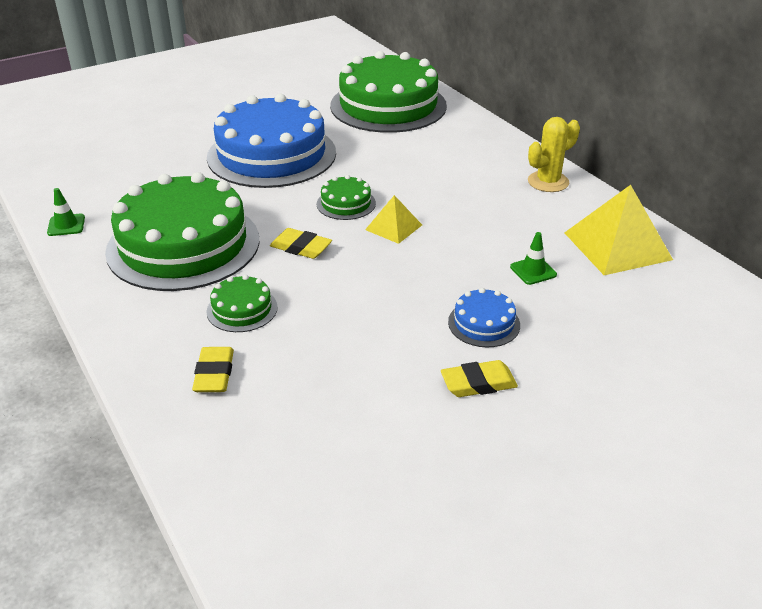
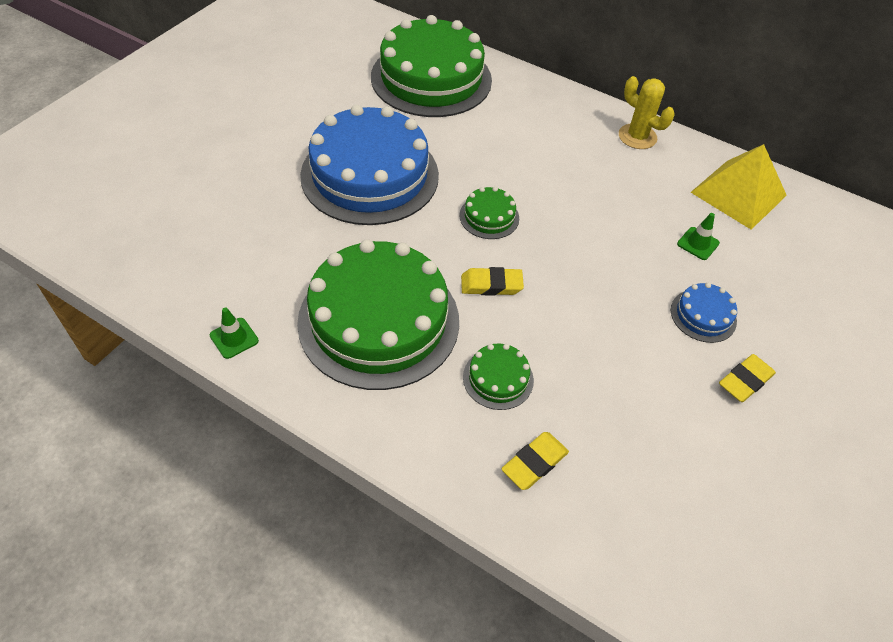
camera: 30 degrees left, 15 degrees up
(214, 374) = (534, 463): yellow eraser -> yellow eraser turned 75 degrees clockwise
(393, 227) = (552, 232): yellow pyramid -> none
(548, 182) = (637, 137): yellow cactus -> yellow cactus turned 75 degrees counterclockwise

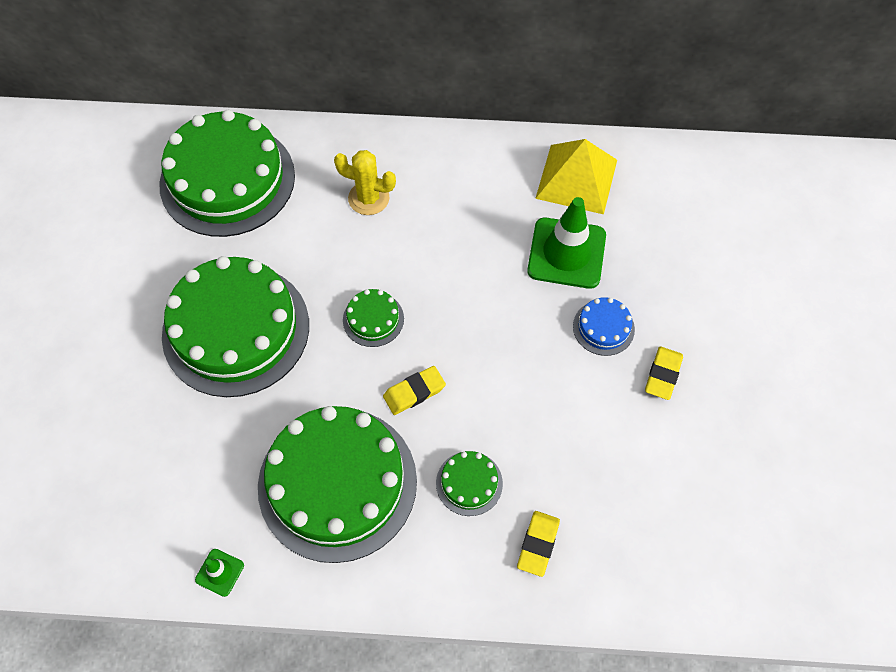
camera: 25 degrees left, 10 degrees up
(370, 175) = (236, 329): blue cake -> green cake
(637, 137) = (460, 156): yellow cactus -> yellow cactus (368, 198)
(698, 243) = (566, 253): green traffic cone -> green traffic cone, size x2.23

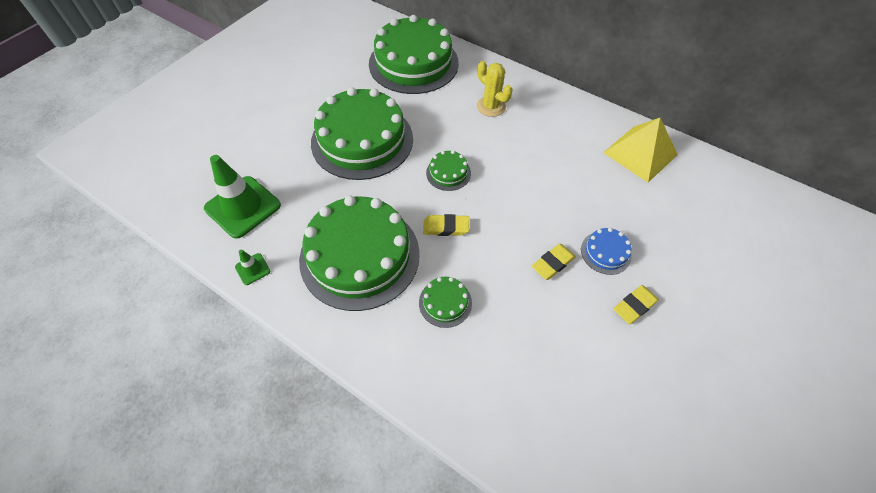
camera: 30 degrees right, 5 degrees down
(538, 544) = (467, 371): yellow eraser -> yellow eraser (552, 263)
(566, 253) = (606, 194): green traffic cone -> green traffic cone (243, 207)

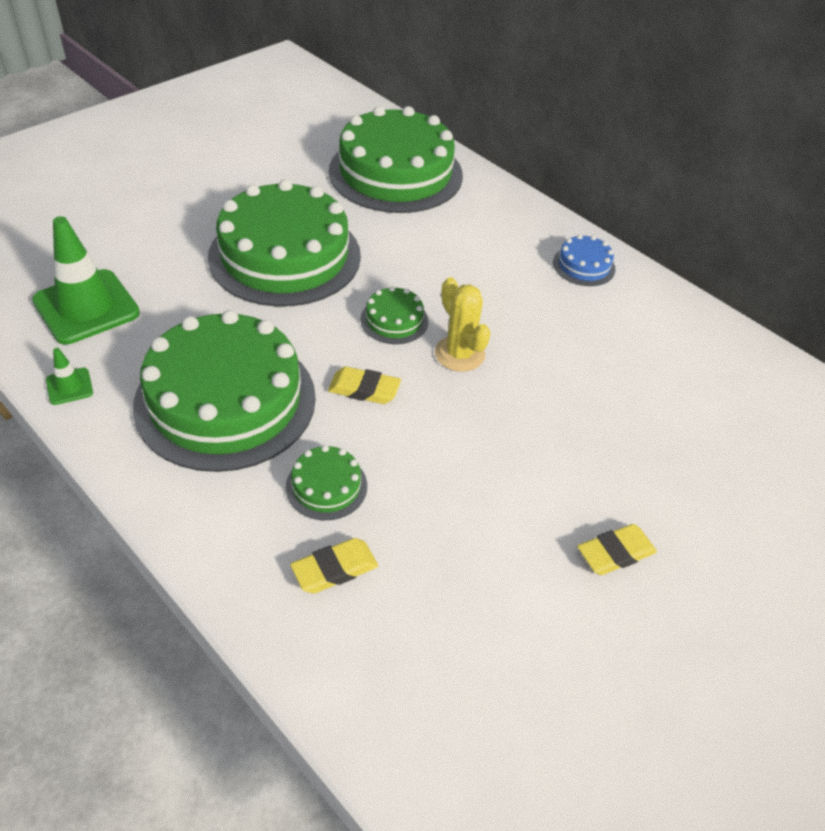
camera: 10 degrees right, 10 degrees down
(491, 106) = (489, 247): yellow cactus -> yellow cactus (459, 354)
(552, 263) = (508, 469): yellow eraser -> yellow eraser (334, 569)
(605, 252) = (596, 471): blue cake -> blue cake (584, 265)
(640, 153) = (699, 350): yellow pyramid -> none

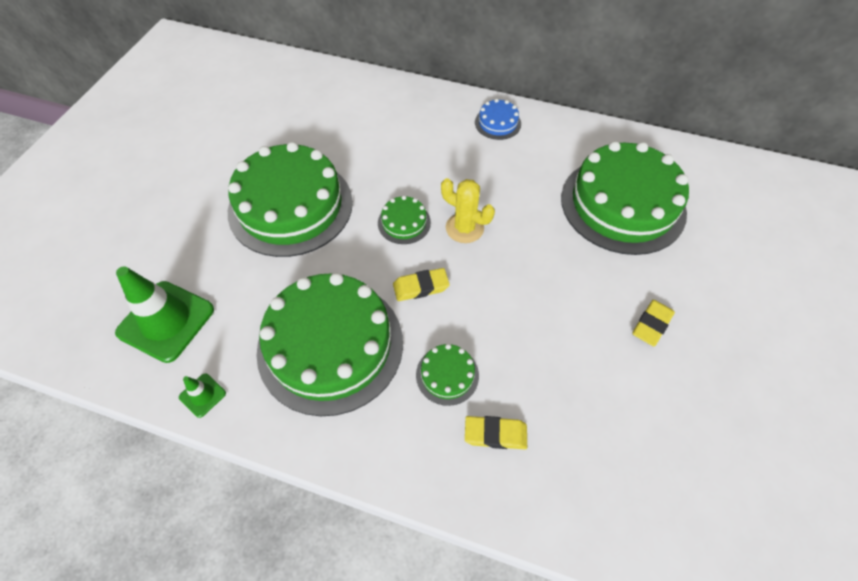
camera: 25 degrees left, 10 degrees up
(334, 569) = (495, 434): yellow eraser -> yellow eraser turned 60 degrees clockwise
(395, 173) = (324, 102): green cake -> green cake (622, 204)

